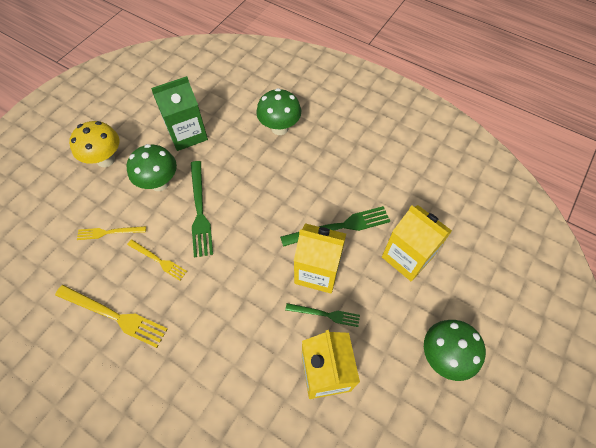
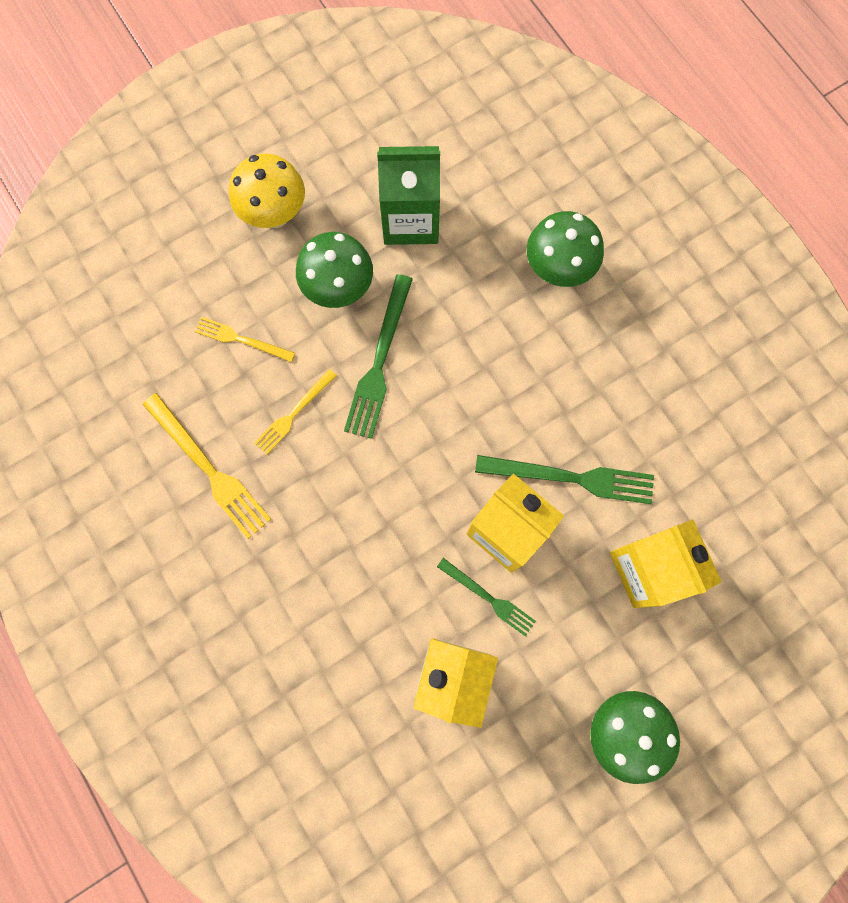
camera: 25 degrees right, 15 degrees up
(158, 260) = (294, 414): yellow fork -> yellow fork turned 75 degrees clockwise

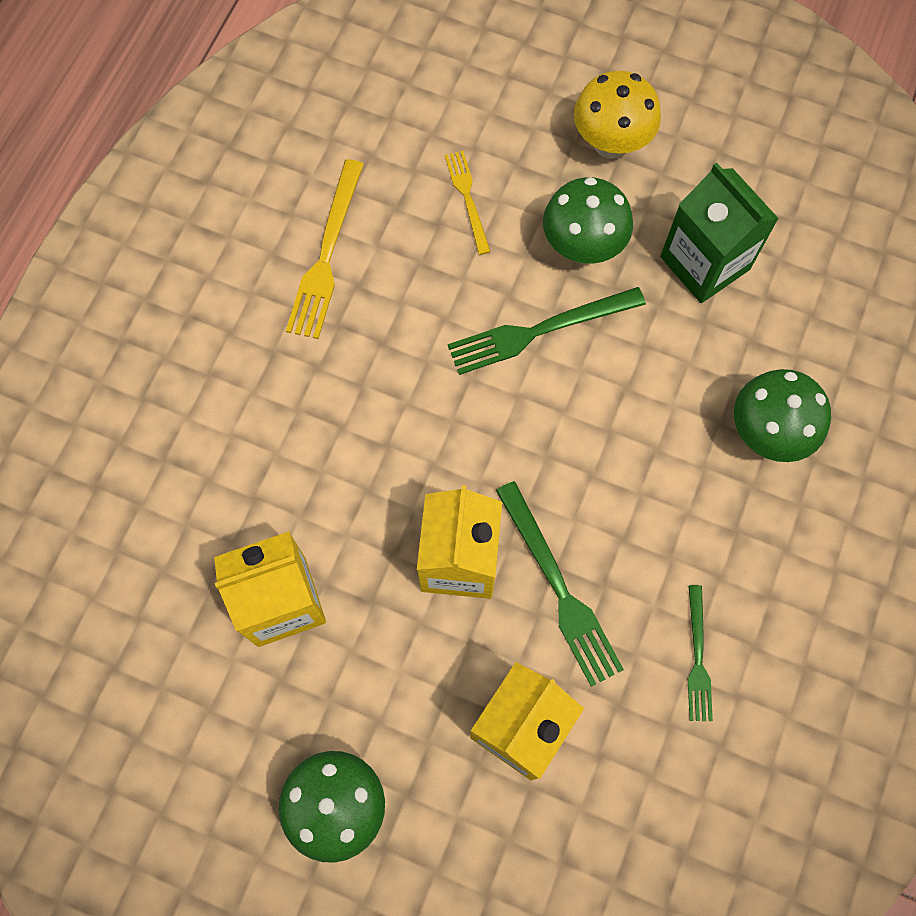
camera: 55 degrees right, 5 degrees down
(294, 414) = (431, 291): yellow fork -> none
(488, 598) = (381, 586): green fork -> green fork (698, 658)

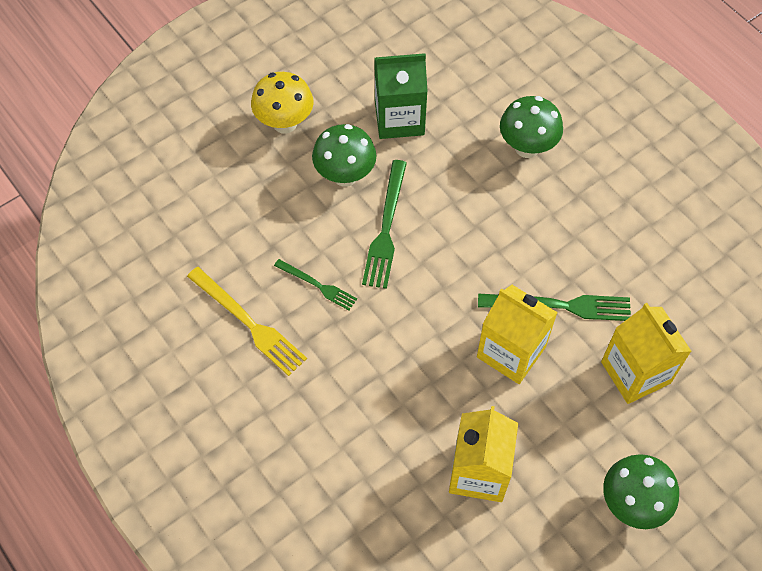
camera: 60 degrees left, 10 degrees down
(467, 198) = (266, 220): yellow fork -> none
(698, 658) = (642, 256): green fork -> green fork (317, 285)

